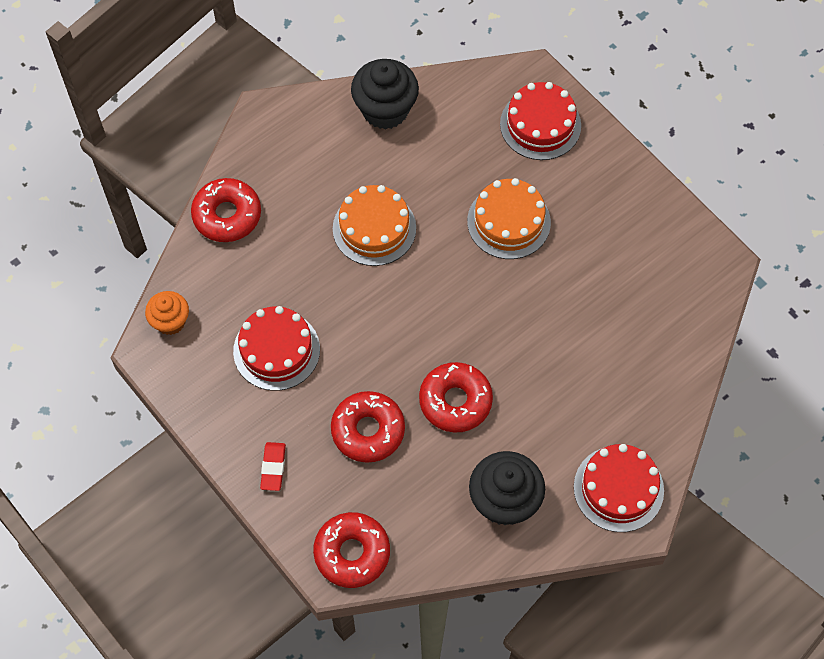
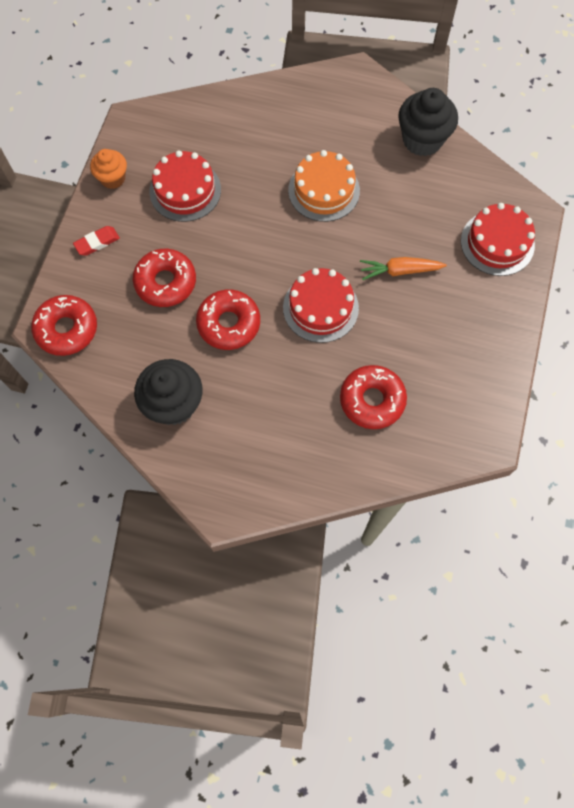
camera: 55 degrees right, 5 degrees up
(170, 321) = (160, 118): orange cupcake -> orange cupcake (113, 178)
(227, 215) = (263, 100): red donut -> red donut (372, 400)
(508, 222) = (399, 271): orange cake -> orange carrot
(618, 488) = (239, 478): red cake -> red cake (320, 308)

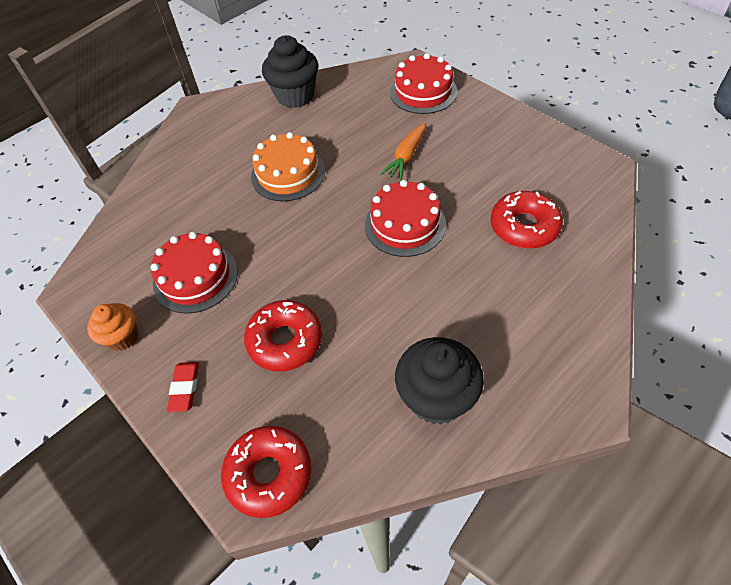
camera: 55 degrees left, 15 degrees down
(229, 324) = (373, 304): red donut -> none

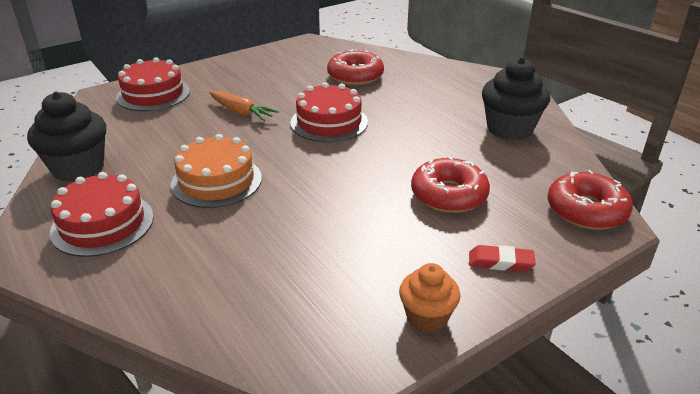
camera: 85 degrees left, 20 degrees down
(195, 277) = (349, 254): red cake -> red cake (102, 224)

